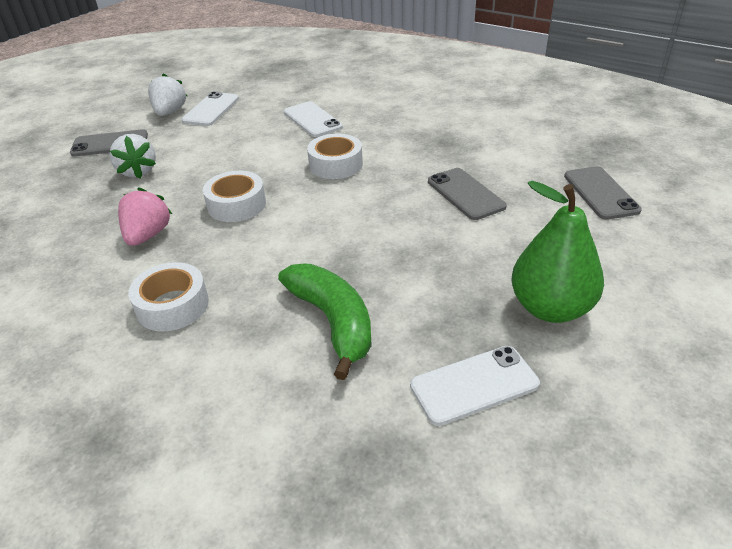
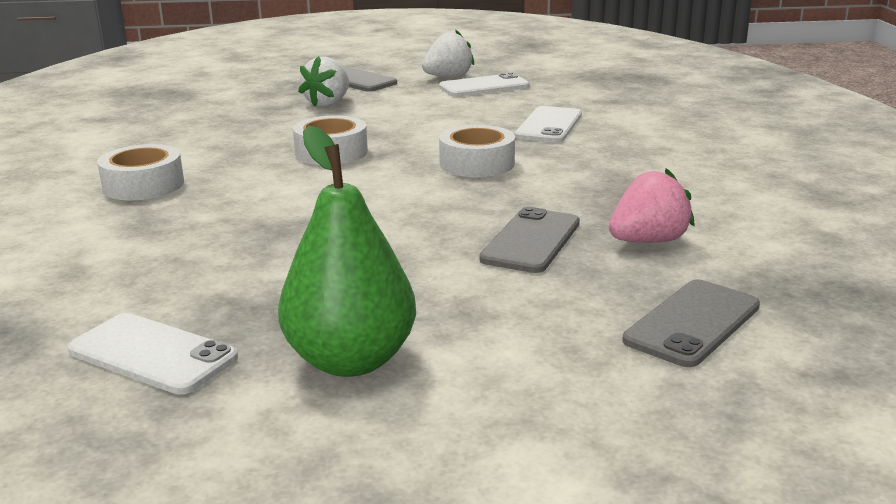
camera: 50 degrees right, 15 degrees down
(148, 235) = (234, 141): pink strawberry -> pink strawberry (648, 241)
(333, 321) = (190, 253): green banana -> none

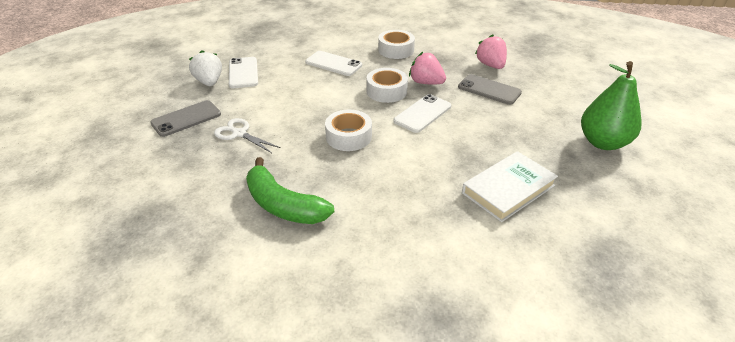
camera: 80 degrees left, 15 degrees up
(143, 185) = (385, 217): white tape -> white tape (396, 50)
(153, 354) = (610, 197): white phone -> white phone (422, 113)
(179, 137) = (283, 205): none -> green banana
(191, 260) = (508, 189): none -> white book
(328, 103) = (239, 133): white strawberry -> white scissors
(526, 188) = (426, 83): none -> pink strawberry
(692, 323) = (560, 70): grey phone -> none

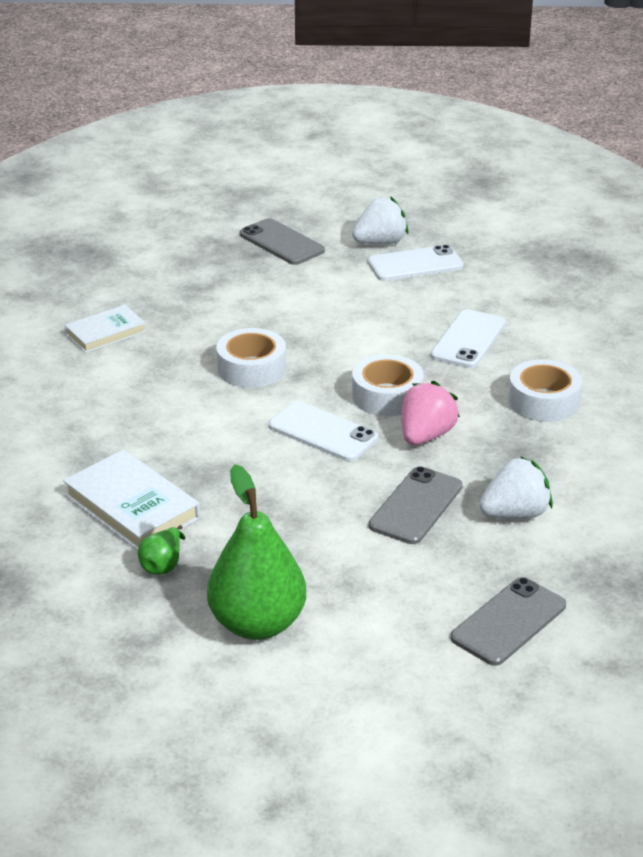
camera: 85 degrees right, 5 degrees down
(239, 133) = (251, 284): white scissors -> none
(283, 205) = (106, 333): green banana -> white book
(490, 65) = (515, 514): pink strawberry -> white strawberry
(564, 176) = (163, 565): none -> green pear
(571, 74) = (508, 622): none -> grey phone

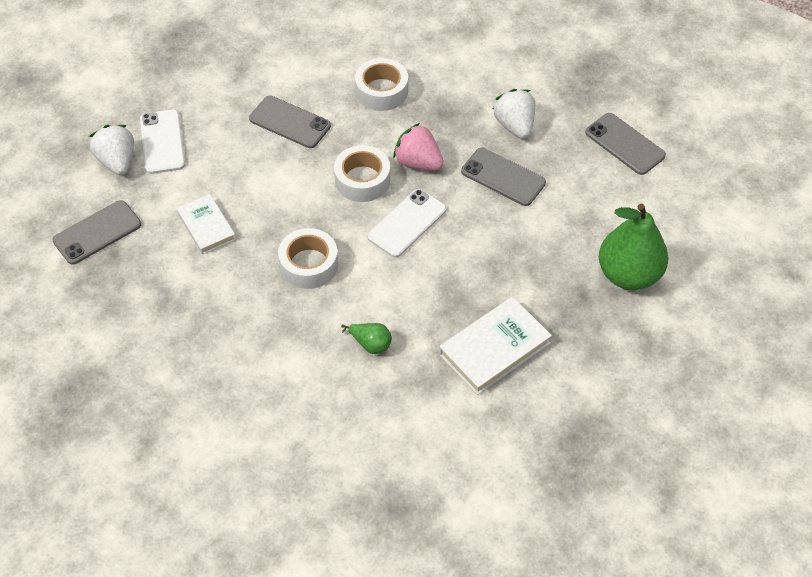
camera: 85 degrees left, 20 degrees up
(106, 333) = (232, 371): white book -> white book (206, 226)
(163, 565) = (565, 329): green pear -> green pear (370, 344)
(468, 339) = (290, 122): white phone -> grey phone

